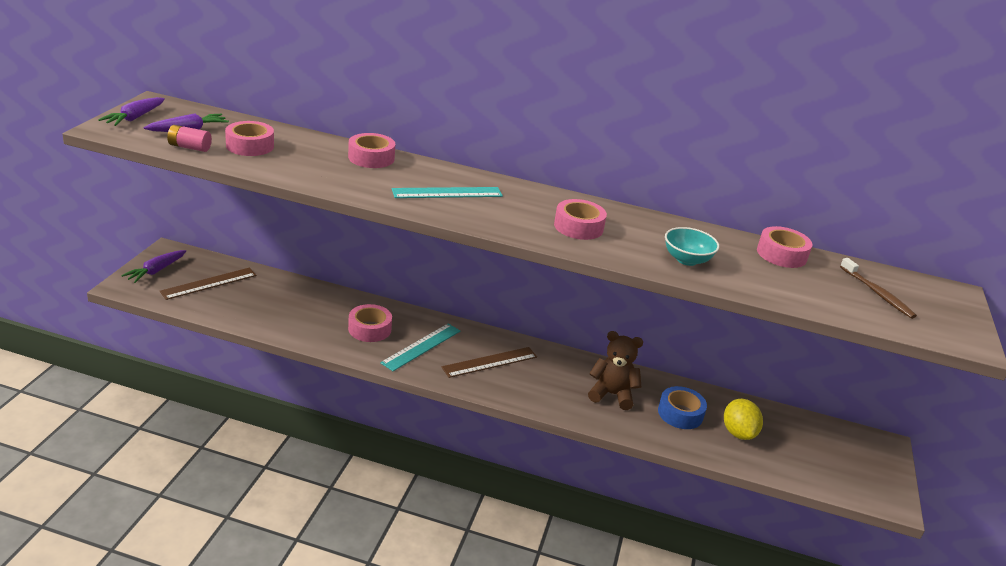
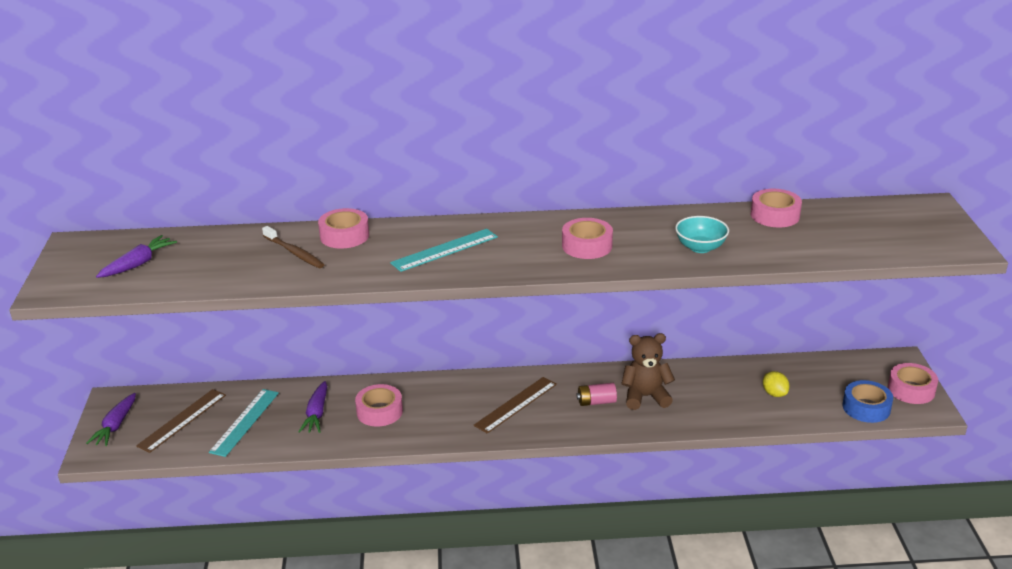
camera: 15 degrees left, 0 degrees up
(134, 118) = (70, 268): purple carrot -> purple carrot (316, 414)
(190, 147) = (157, 282): pink battery -> pink battery (596, 402)
(250, 146) = (215, 261): pink tape -> pink tape (911, 390)
(421, 347) = (441, 412): turquoise ruler -> turquoise ruler (245, 422)
(680, 413) = (715, 393): blue tape -> blue tape (866, 408)
(738, 433) = (774, 393): yellow lemon -> yellow lemon, size x0.66
(877, 293) = (872, 227): brown toothbrush -> brown toothbrush (294, 253)

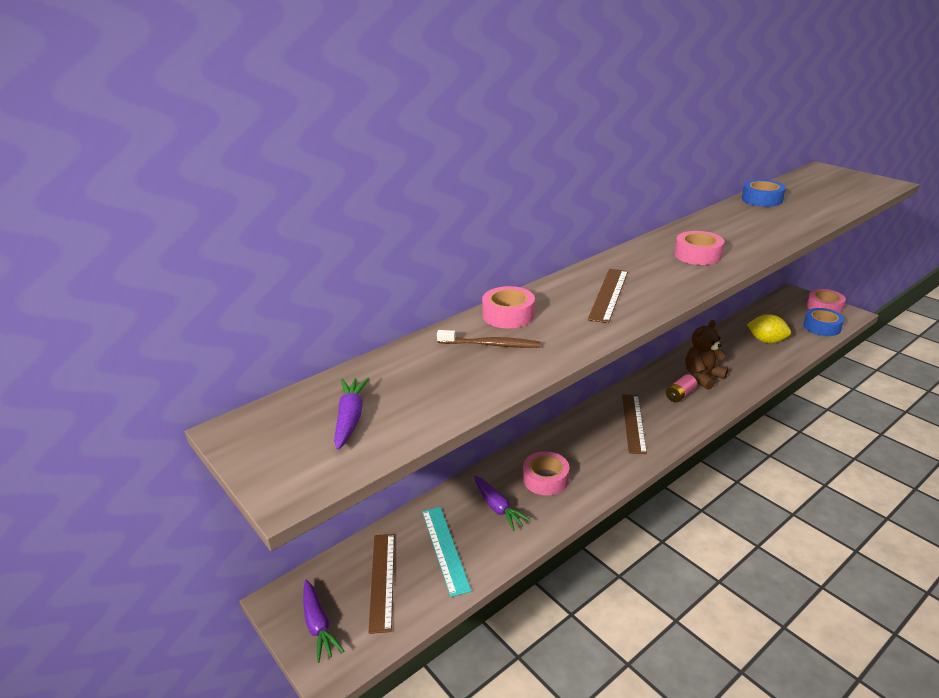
camera: 35 degrees left, 0 degrees up
(444, 250) = (608, 294): turquoise ruler -> brown ruler
(700, 247) = (764, 231): turquoise bowl -> none
(774, 393) = (766, 341): yellow lemon -> yellow lemon, size x1.51
(775, 215) = (762, 199): pink tape -> blue tape

